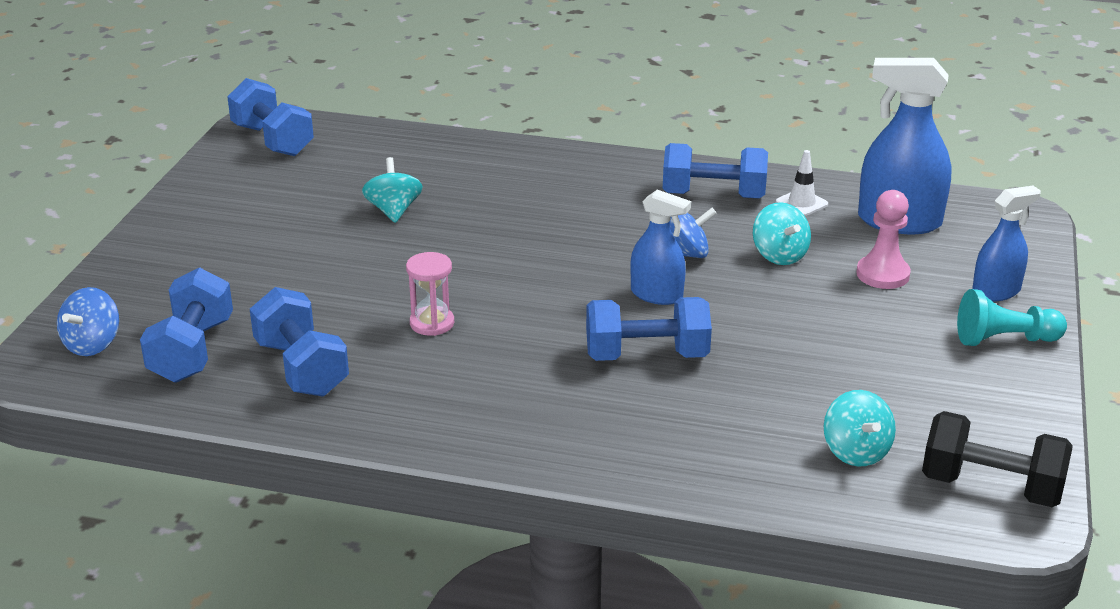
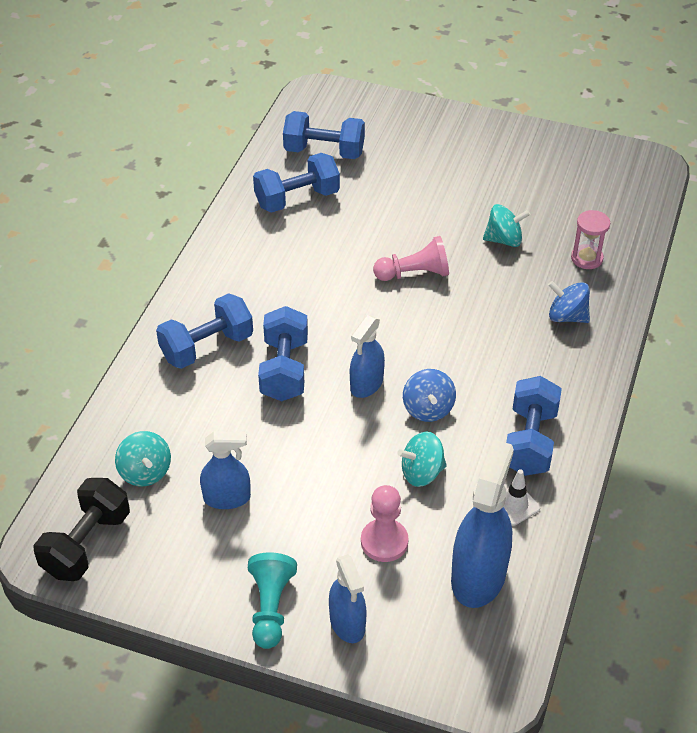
camera: 95 degrees right, 15 degrees up
(93, 344) = (337, 111): blue spinning top -> blue spinning top (567, 316)
(273, 140) = (621, 172): blue dumbbell -> blue dumbbell (207, 347)
(432, 323) = (342, 259): pink hourglass -> pink hourglass (587, 258)
(458, 269) = (414, 273): none -> pink pawn
(855, 452) = (145, 472): turquoise spinning top -> turquoise spinning top turned 105 degrees counterclockwise
(869, 382) = (227, 498): none -> blue spray bottle

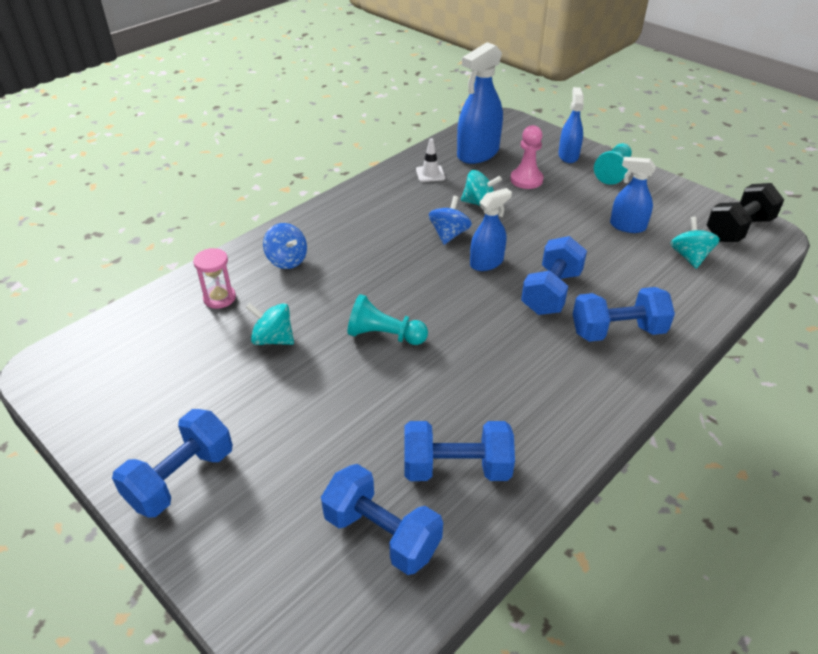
camera: 155 degrees left, 5 degrees down
(414, 273) = (384, 335): pink pawn -> turquoise pawn
(530, 441) = (392, 198): blue dumbbell -> blue dumbbell (181, 478)

